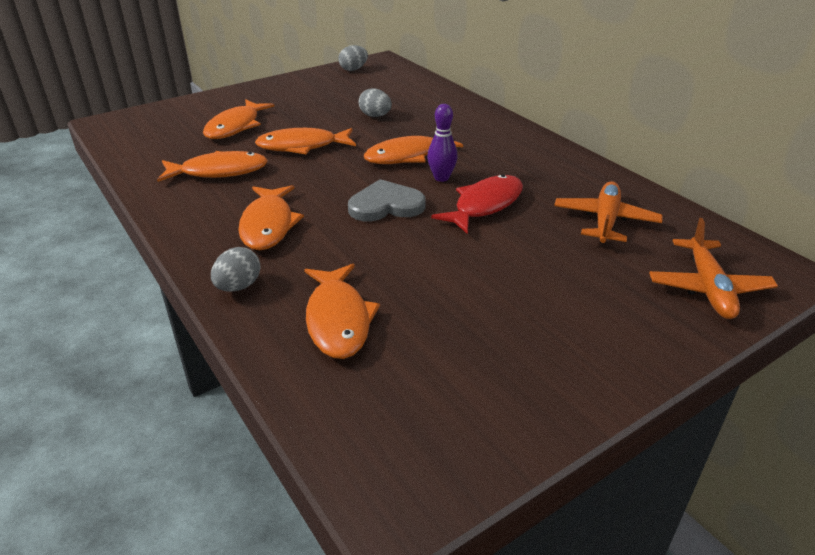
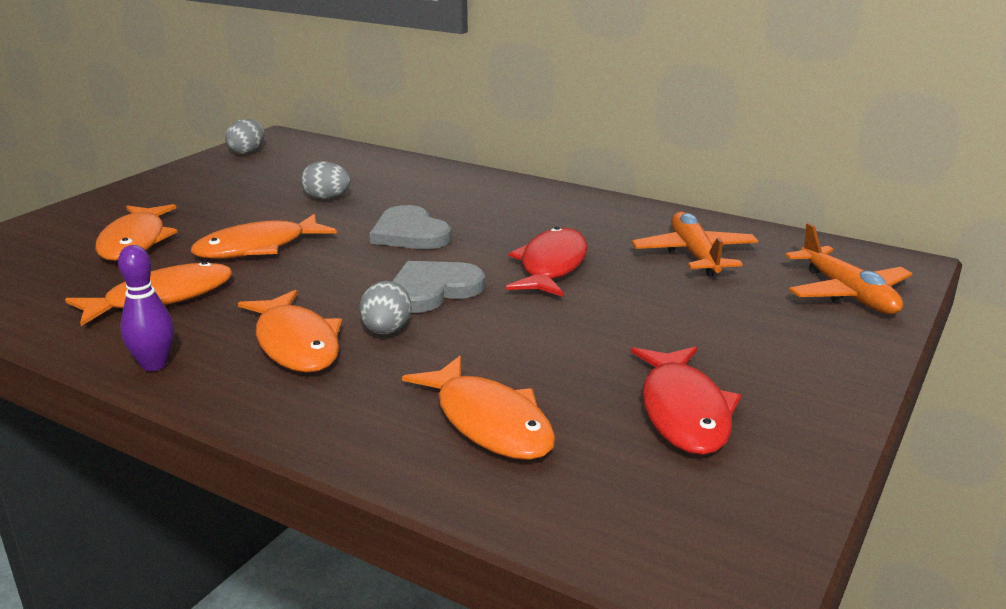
camera: 25 degrees left, 10 degrees down
(238, 286) = (321, 420): grey egg -> grey egg (386, 331)
(407, 156) = (410, 233): orange fish -> grey heart
(441, 178) = (474, 248): purple bowling pin -> purple bowling pin (154, 365)
(479, 353) = (683, 412): none -> red fish

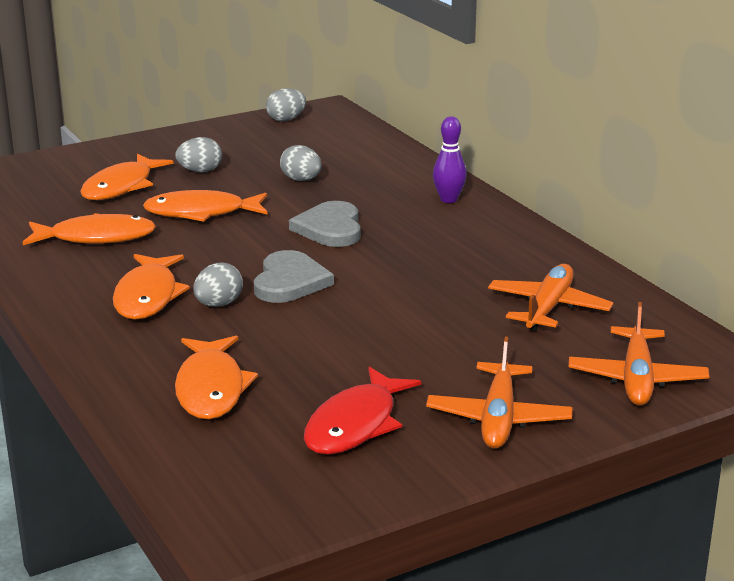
camera: 30 degrees right, 0 degrees up
(154, 365) = (45, 286): purple bowling pin -> purple bowling pin (448, 199)
(210, 210) = (200, 171): none -> grey egg
(433, 290) = (290, 281): grey heart -> grey heart turned 105 degrees clockwise
(551, 266) = (409, 286): red fish -> none
(797, 363) = (498, 418): none -> orange plane

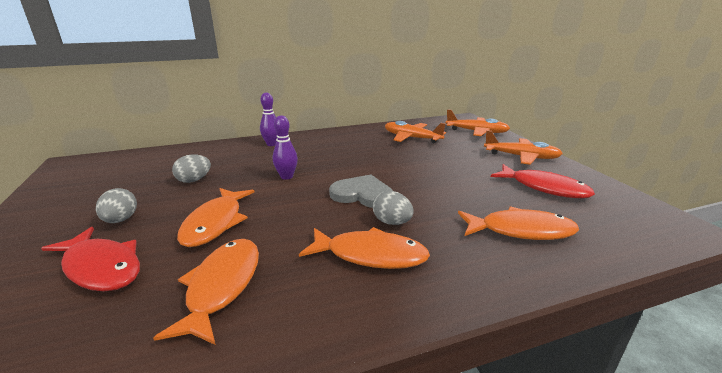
camera: 80 degrees left, 0 degrees up
(121, 187) = (101, 267): orange fish -> red fish
(286, 119) = (64, 178): grey egg -> none
(330, 228) = (286, 177): grey heart -> purple bowling pin

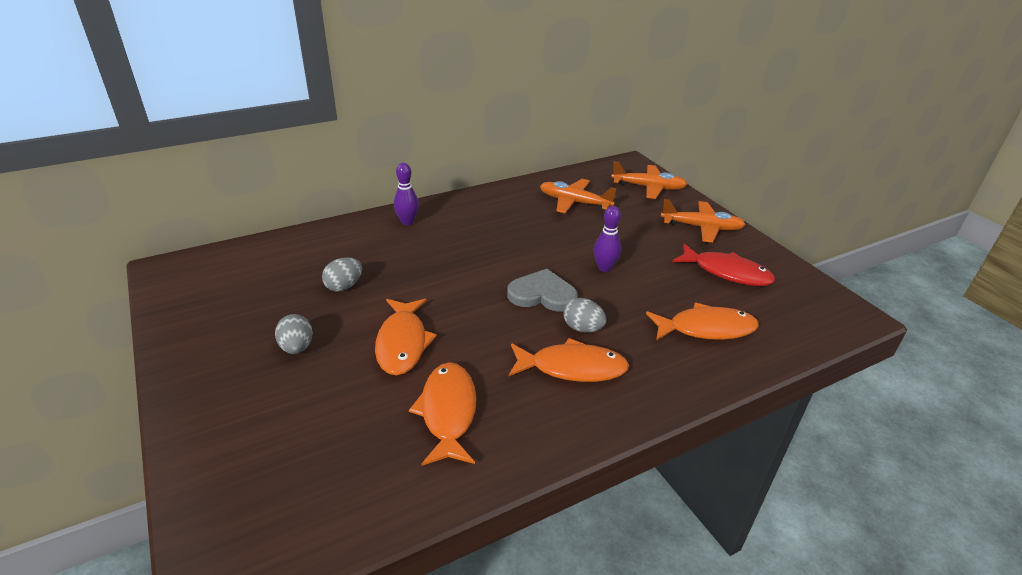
camera: 10 degrees left, 10 degrees up
(101, 267) = (318, 404): red fish -> none
(286, 177) = (449, 274): purple bowling pin -> purple bowling pin (604, 268)

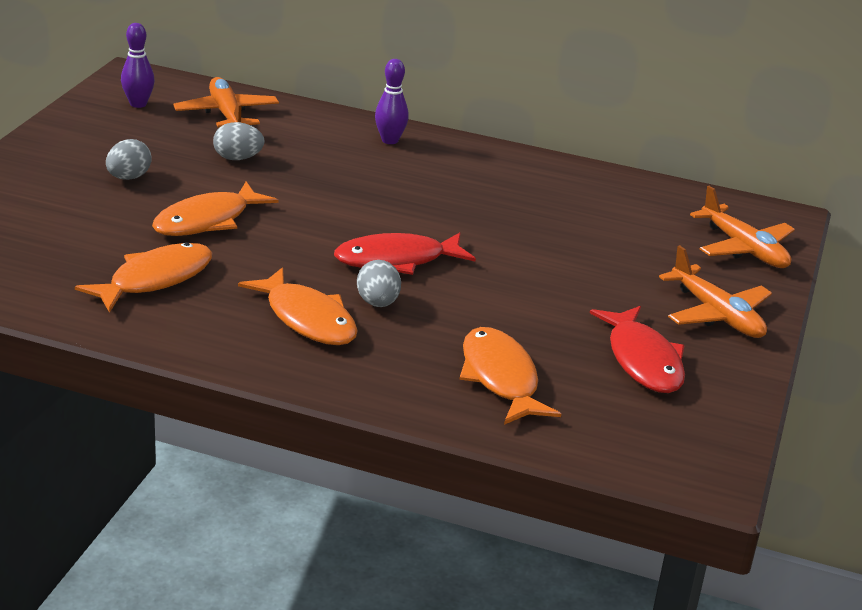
camera: 45 degrees right, 5 degrees down
(542, 294) = (396, 260): grey heart -> red fish
(574, 202) = (609, 213): orange plane -> orange plane (226, 114)
(604, 268) = (508, 279): purple bowling pin -> purple bowling pin (138, 104)
(706, 329) = (500, 378): orange fish -> orange fish turned 150 degrees counterclockwise

